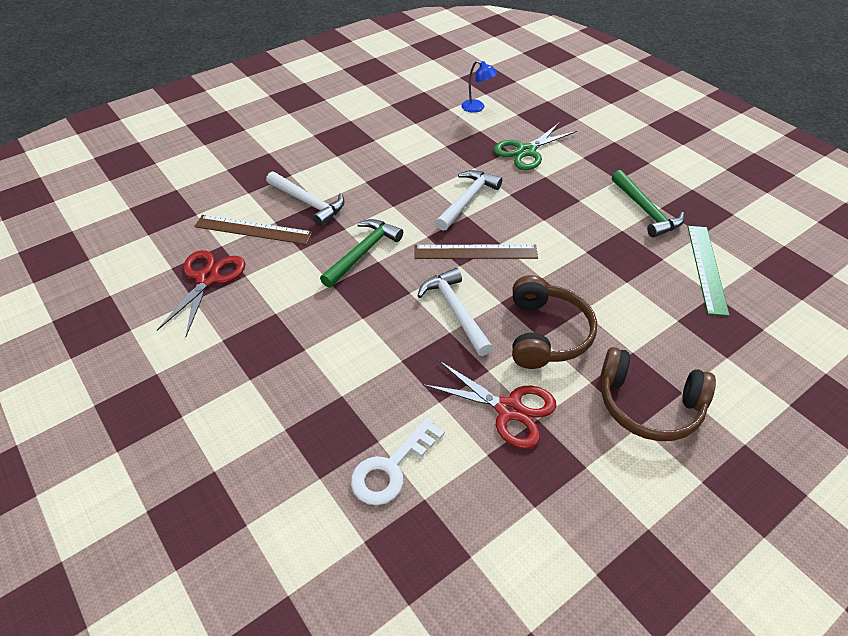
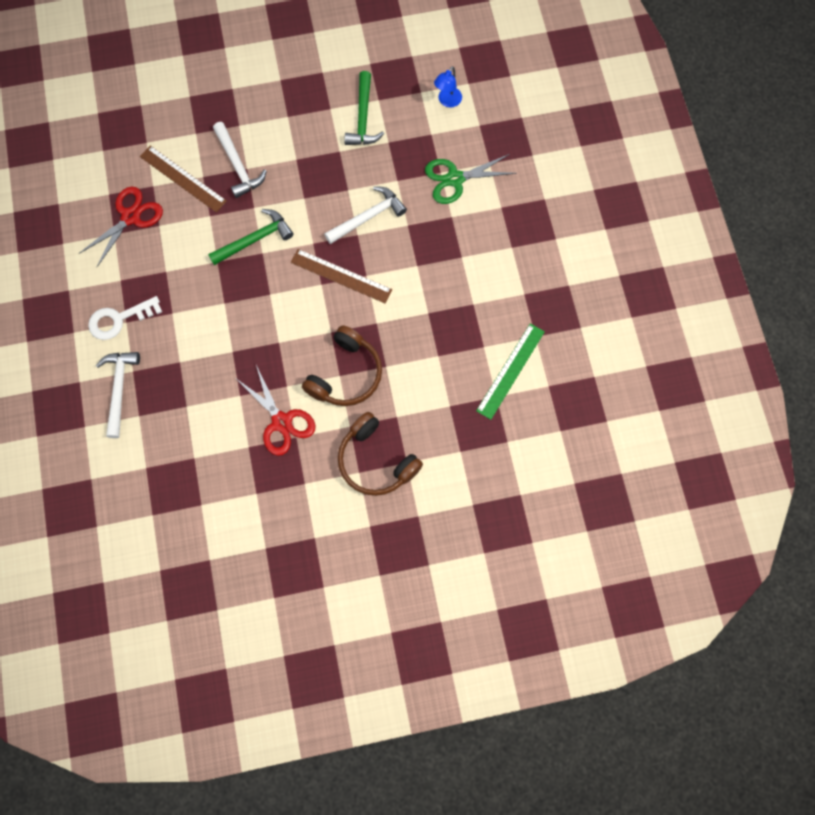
camera: 25 degrees right, 25 degrees up
(391, 468) = (185, 428): white key -> white key (119, 319)
(455, 311) = (293, 326): white hammer -> white hammer (119, 389)
(477, 108) = (447, 101): blue lamp -> blue lamp turned 60 degrees clockwise
(646, 211) = (508, 292): green hammer -> green hammer (363, 117)

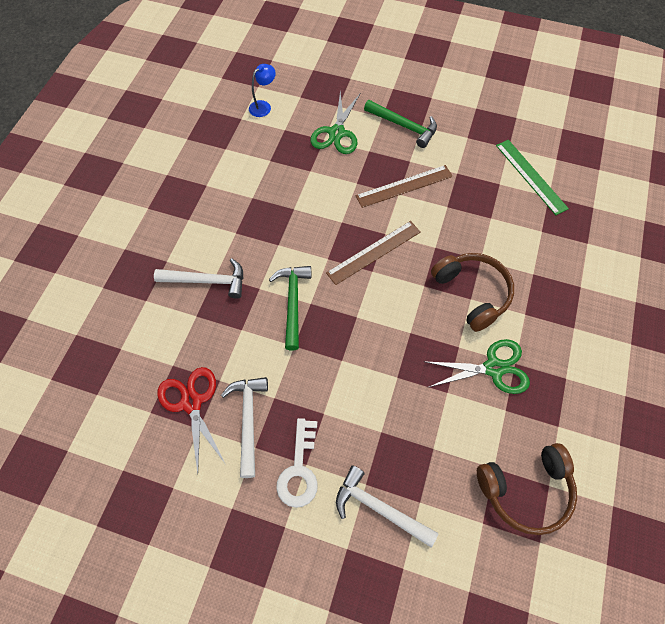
camera: 60 degrees left, 10 degrees down
(183, 179) = (185, 334): brown ruler -> brown ruler (404, 186)
(281, 422) = (493, 368): red scissors -> green scissors
(363, 117) = (234, 166): green hammer -> green hammer (404, 126)
(368, 217) = (330, 206): white hammer -> white hammer (248, 420)
(376, 461) = (569, 309): brown headphones -> brown headphones (526, 490)
(447, 101) = (263, 106): blue lamp -> blue lamp turned 105 degrees counterclockwise

